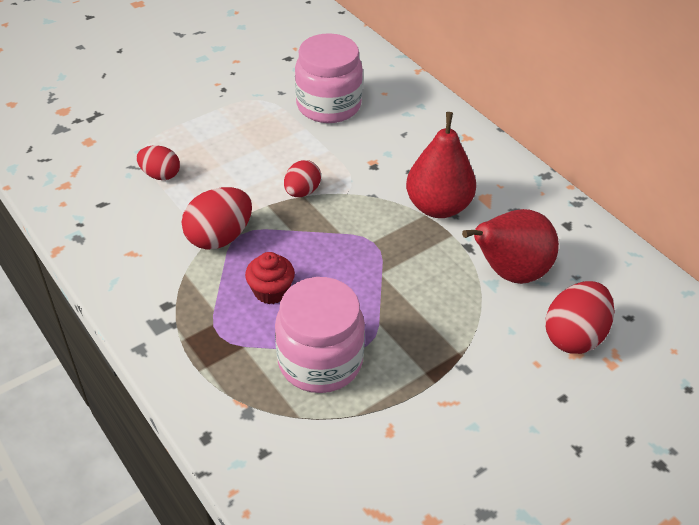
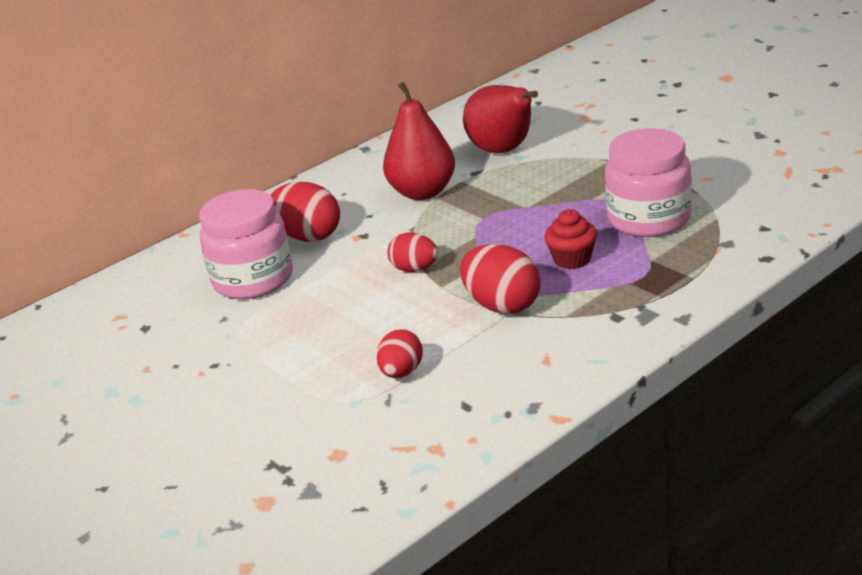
camera: 90 degrees left, 15 degrees down
(574, 336) = (568, 119): red egg -> red egg (308, 236)

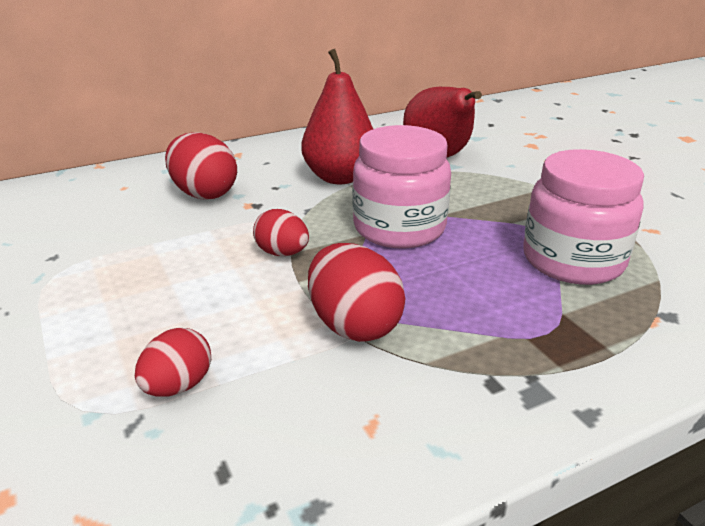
camera: 10 degrees right, 0 degrees up
(253, 279) = (117, 223): pink jar -> pink jar (399, 228)
(572, 259) = (464, 287): red cupcake -> none

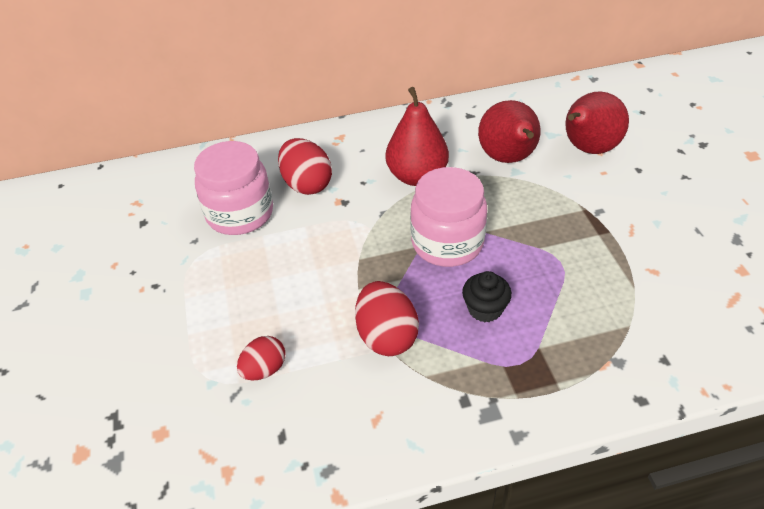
camera: 15 degrees right, 15 degrees up
(282, 253) = (353, 258): red egg -> none
(474, 283) = (485, 309): none -> black cupcake
(521, 144) = (587, 149): none -> red pear
(573, 260) = (570, 296): pink jar -> pink jar (240, 213)

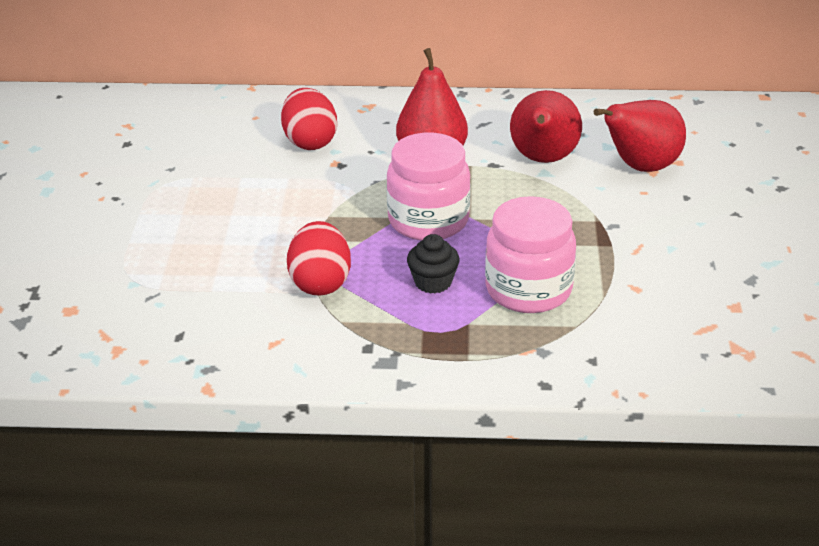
camera: 15 degrees right, 10 degrees down
(240, 213) = (227, 154): pink jar -> pink jar (528, 290)
(264, 369) = (188, 284): red egg -> none

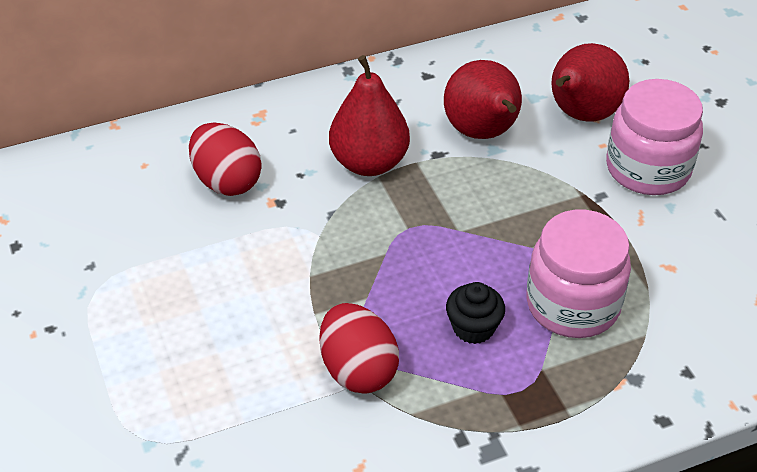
camera: 25 degrees left, 10 degrees up
(428, 220) = (418, 248): pink jar -> pink jar (647, 169)

